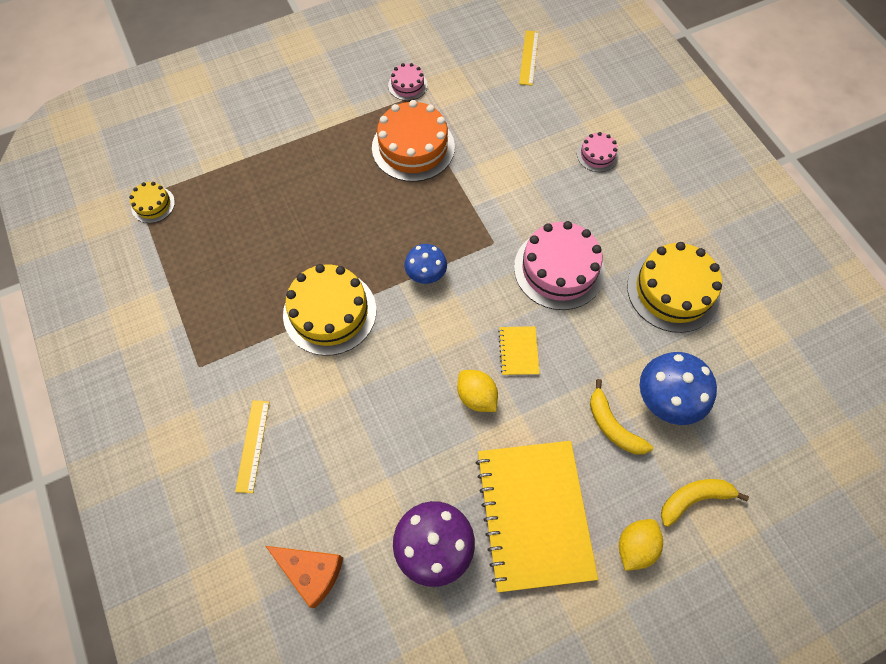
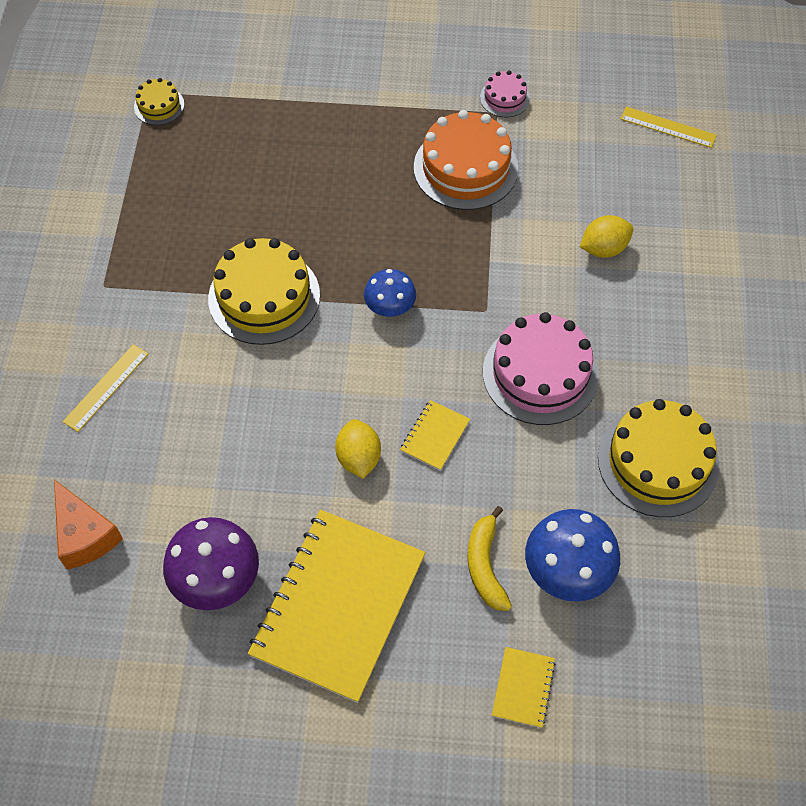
camera: 30 degrees right, 5 degrees down
(529, 57) = (668, 127): yellow ruler -> yellow ruler turned 75 degrees clockwise
(597, 155) = (673, 272): pink cake -> none
(635, 546) = (423, 697): yellow lemon -> yellow lemon (603, 248)
(694, 499) = (523, 688): yellow banana -> yellow notebook

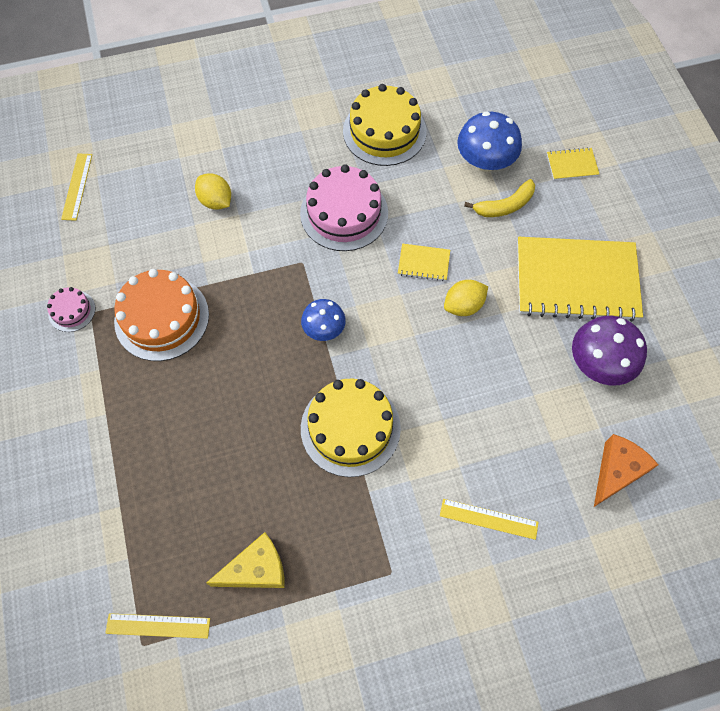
camera: 110 degrees left, 5 degrees up
(159, 106) = (158, 625): yellow cake -> yellow ruler
(166, 184) = (256, 569): none -> yellow cheese

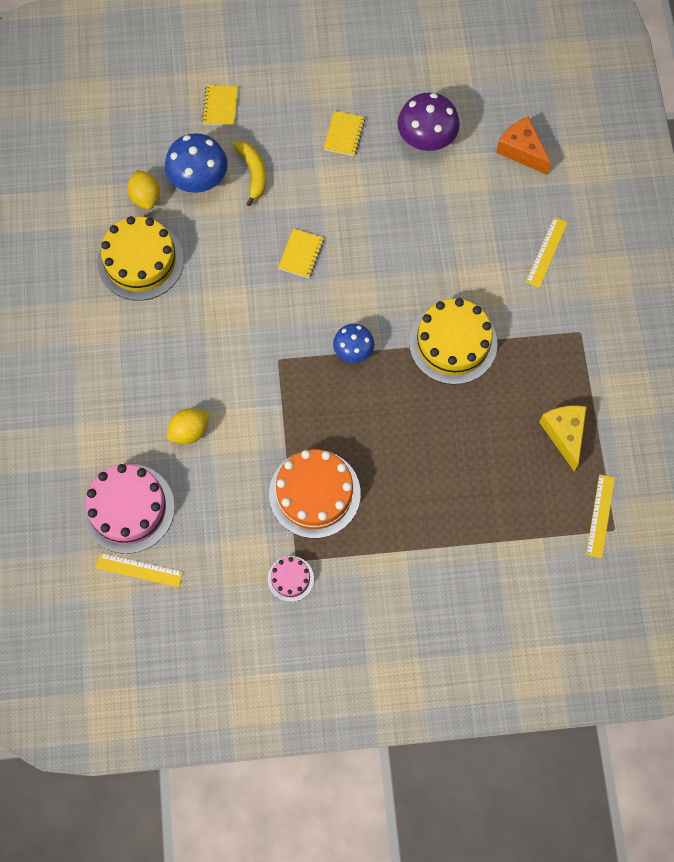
camera: 80 degrees left, 5 degrees up
(344, 213) = (230, 314): pink cake -> pink cake (128, 508)
(463, 306) = (352, 230): yellow lemon -> yellow lemon (145, 197)
(576, 280) = (344, 134): yellow notebook -> yellow notebook, size x0.42

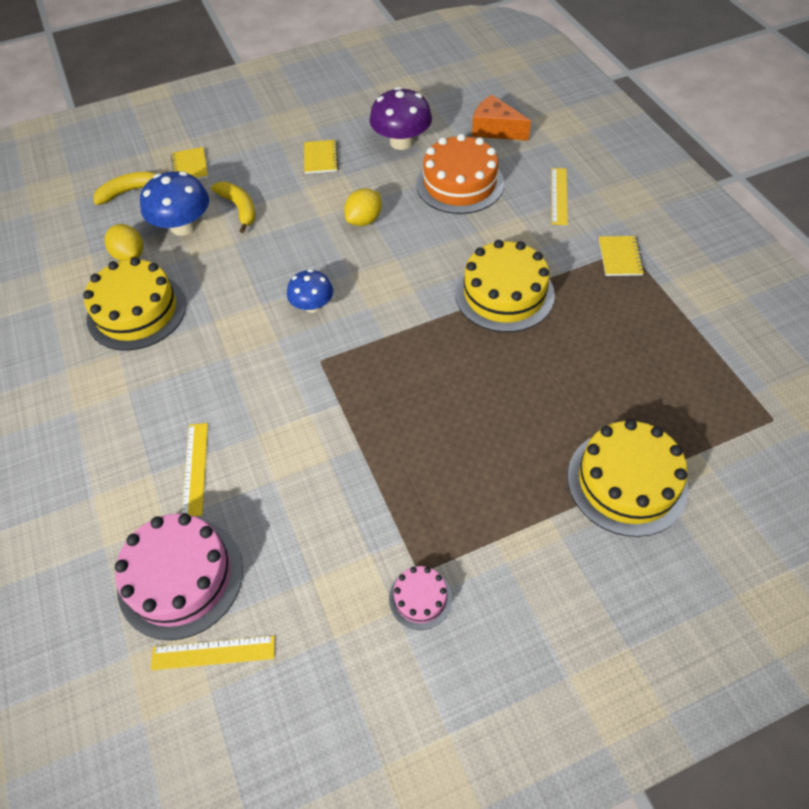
camera: 15 degrees left, 15 degrees down
(160, 120) = (130, 191): none -> yellow banana
(189, 431) = (237, 463): yellow lemon -> yellow lemon (364, 220)
(301, 254) = (312, 260): yellow notebook -> yellow notebook (620, 257)
(314, 493) = (413, 486): orange cake -> orange cake (459, 183)
(353, 350) = (400, 329): blue mushroom -> blue mushroom (312, 305)
(475, 542) = (627, 481): none -> yellow cake
(564, 434) = (664, 342): yellow cheese -> none
(600, 516) = (750, 410): yellow ruler -> yellow ruler (195, 468)

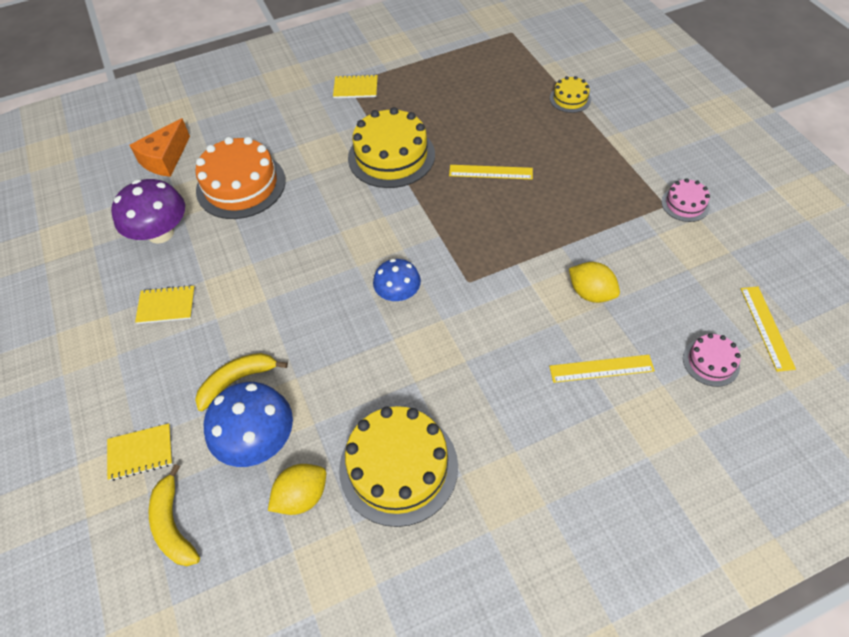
camera: 90 degrees left, 0 degrees up
(180, 577) = (711, 362): pink cake -> pink cake, size x0.50
(364, 220) = (280, 259): yellow lemon -> yellow lemon (591, 293)
(559, 196) = (274, 119): yellow ruler -> yellow ruler (490, 172)
(627, 481) = (570, 99): yellow cake -> yellow cake, size x0.50

